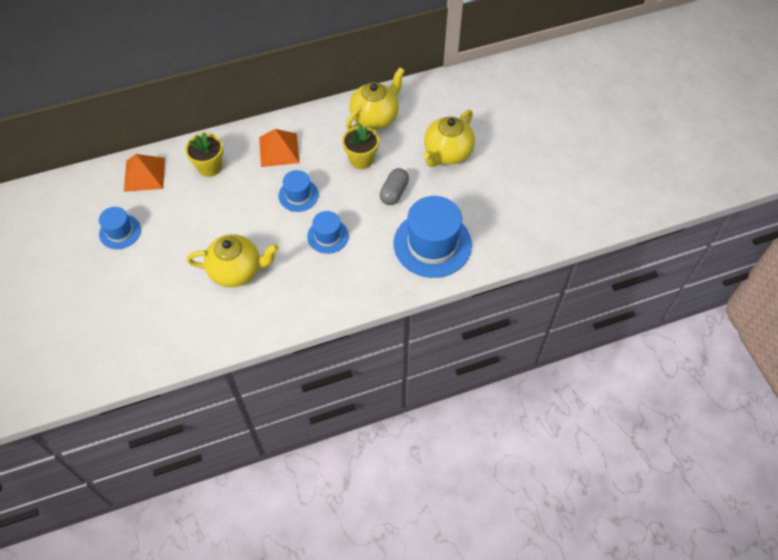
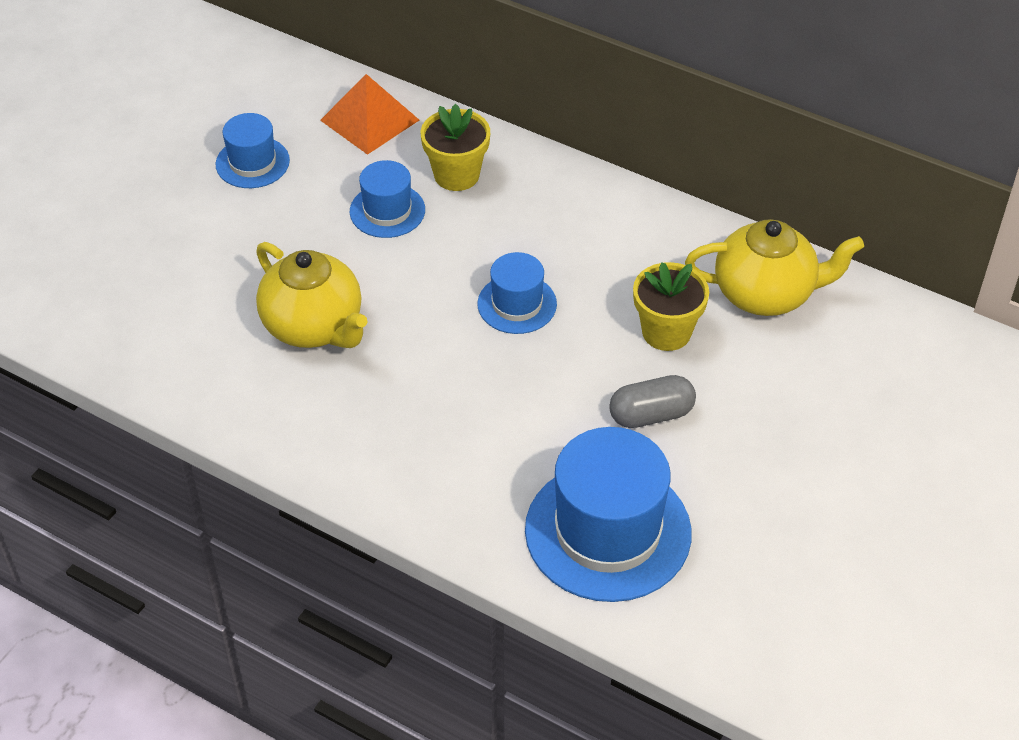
camera: 50 degrees right, 10 degrees down
(279, 150) = (572, 226): orange pyramid -> none
(328, 236) = (482, 388): blue hat -> blue hat (387, 211)
(447, 153) = (806, 432): yellow teapot -> none

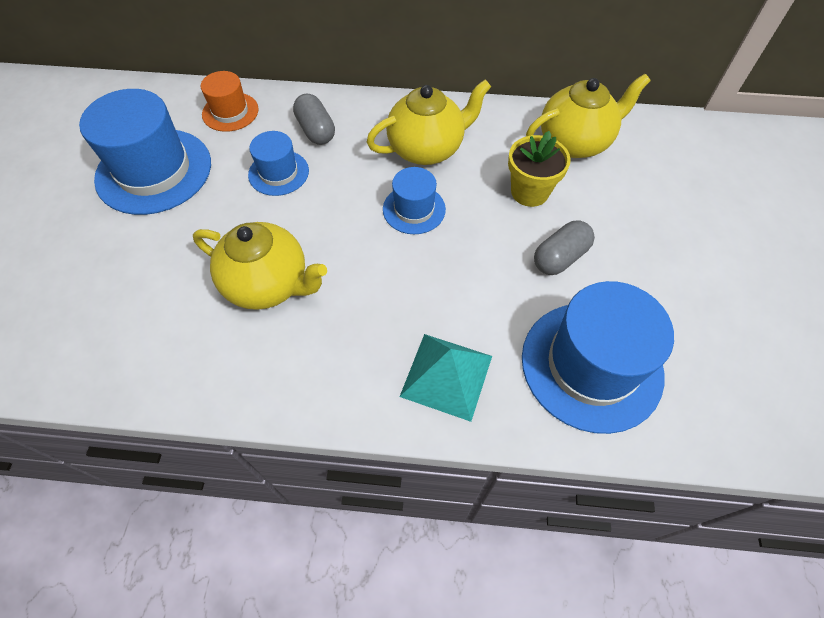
camera: 25 degrees left, 10 degrees up
(252, 162) = (154, 171): blue hat -> blue hat, size x1.88
(369, 120) = (230, 112): orange pyramid -> orange hat
(447, 482) = (446, 375): none -> turquoise pyramid
(456, 175) = (316, 130): yellow flower pot -> grey capsule
(576, 240) = (427, 148): none -> yellow teapot

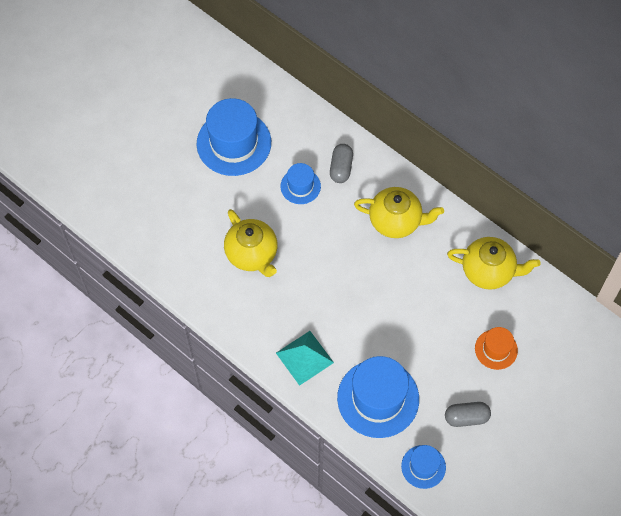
camera: 35 degrees right, 5 degrees up
(230, 112) = (300, 123): orange hat -> orange hat (496, 349)
(414, 209) = (358, 257): blue hat -> blue hat (423, 466)
(529, 192) = (431, 286): yellow flower pot -> none
(560, 257) = (413, 335): grey capsule -> grey capsule (466, 417)

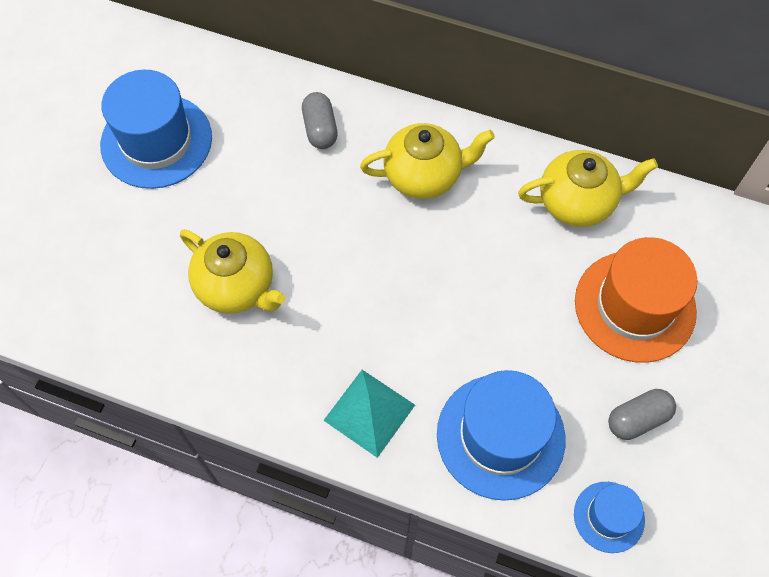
camera: 20 degrees left, 0 degrees up
(300, 186) = (272, 170): blue hat -> none
(496, 349) = (635, 306): orange hat -> orange hat, size x1.88

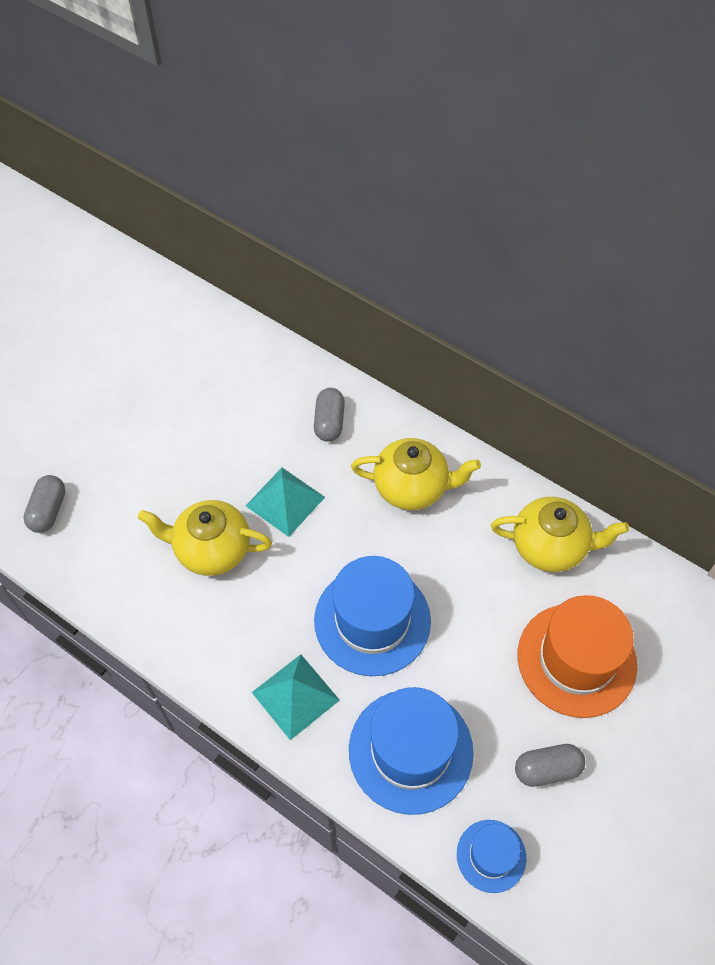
camera: 15 degrees right, 5 degrees down
(50, 288) = (48, 510): none -> grey capsule
(156, 141) = (180, 400): blue hat -> blue hat (372, 620)
(237, 287) = (211, 549): yellow teapot -> yellow teapot turned 135 degrees clockwise
(299, 219) = (285, 501): none -> turquoise pyramid

